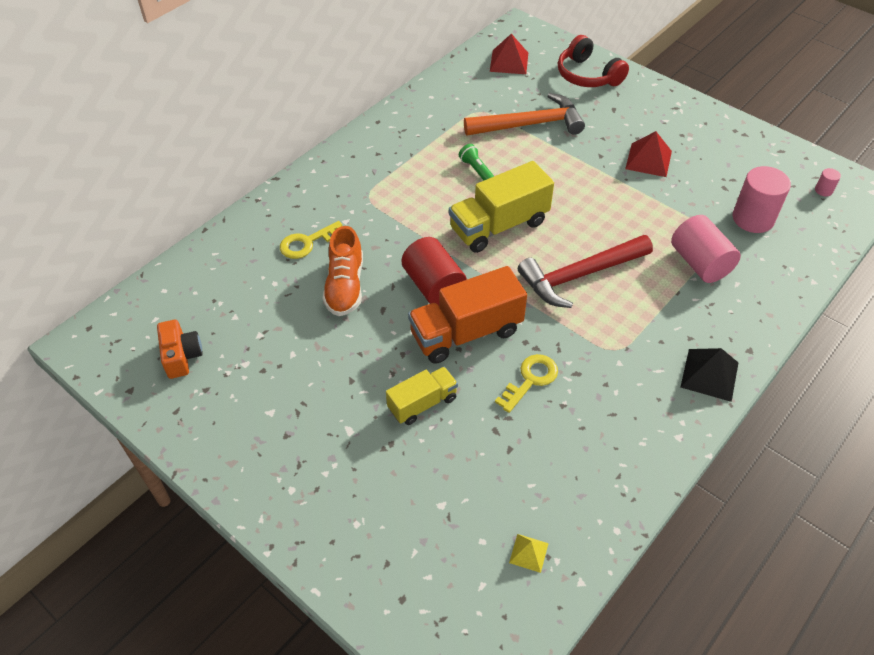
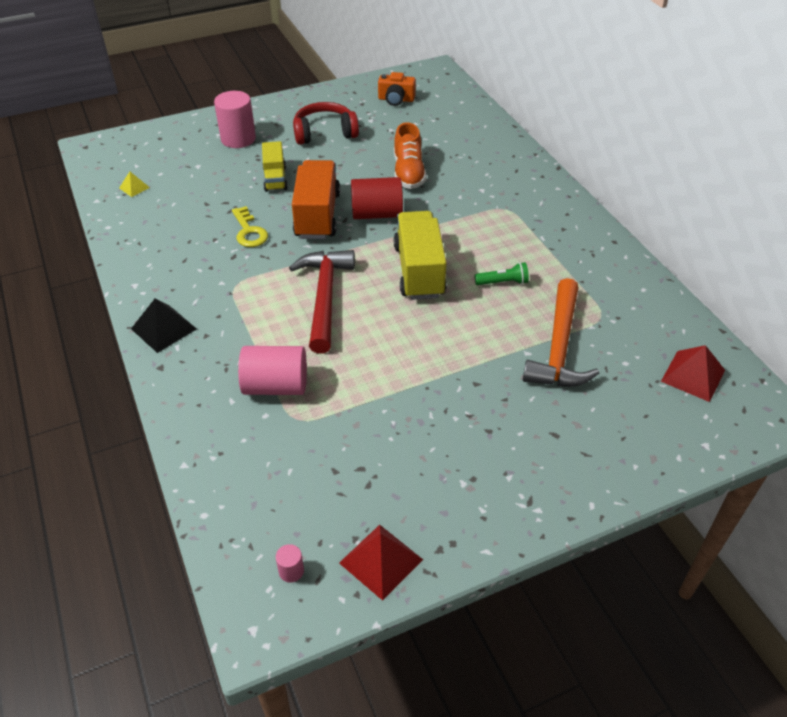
camera: 115 degrees right, 5 degrees down
(307, 243) = (468, 166): yellow key -> none
(345, 286) = (408, 173): orange shoe -> orange shoe turned 120 degrees counterclockwise
(587, 75) = (637, 440): red headphones -> red headphones (324, 133)
(648, 160) = (446, 422): red pyramid -> red pyramid (381, 561)
(753, 218) = (299, 466): pink cylinder -> pink cylinder (238, 139)

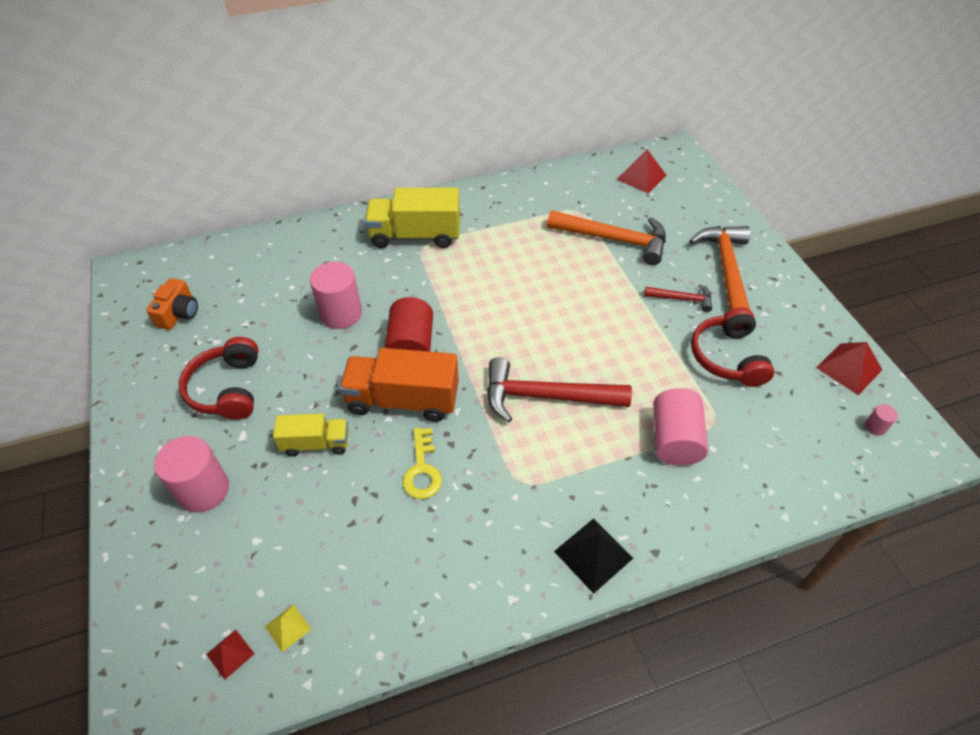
camera: 85 degrees left, 5 degrees up
(122, 169) = (230, 654): none -> red pyramid
(249, 232) = (422, 470): yellow key -> yellow key turned 105 degrees clockwise
(387, 438) = (727, 357): none -> red headphones
(408, 173) = (341, 314): orange shoe -> pink cylinder
(419, 271) = (510, 318): yellow truck -> yellow truck (415, 235)
(472, 404) = (682, 299): none -> red hammer
(503, 282) = (531, 262): green flashlight -> none
(533, 451) = (726, 270): none -> orange hammer

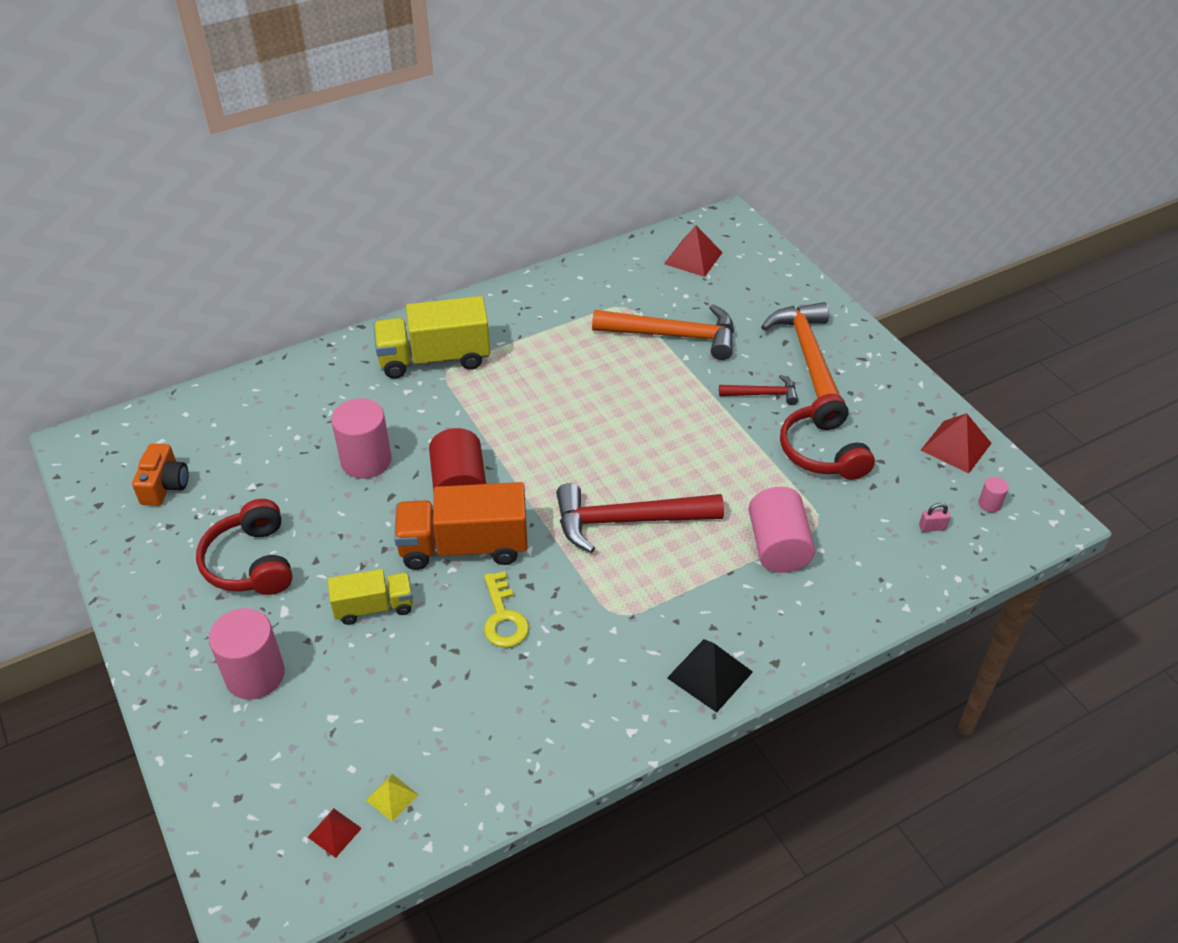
camera: 10 degrees left, 5 degrees down
(818, 442) = (932, 527): none -> pink padlock

